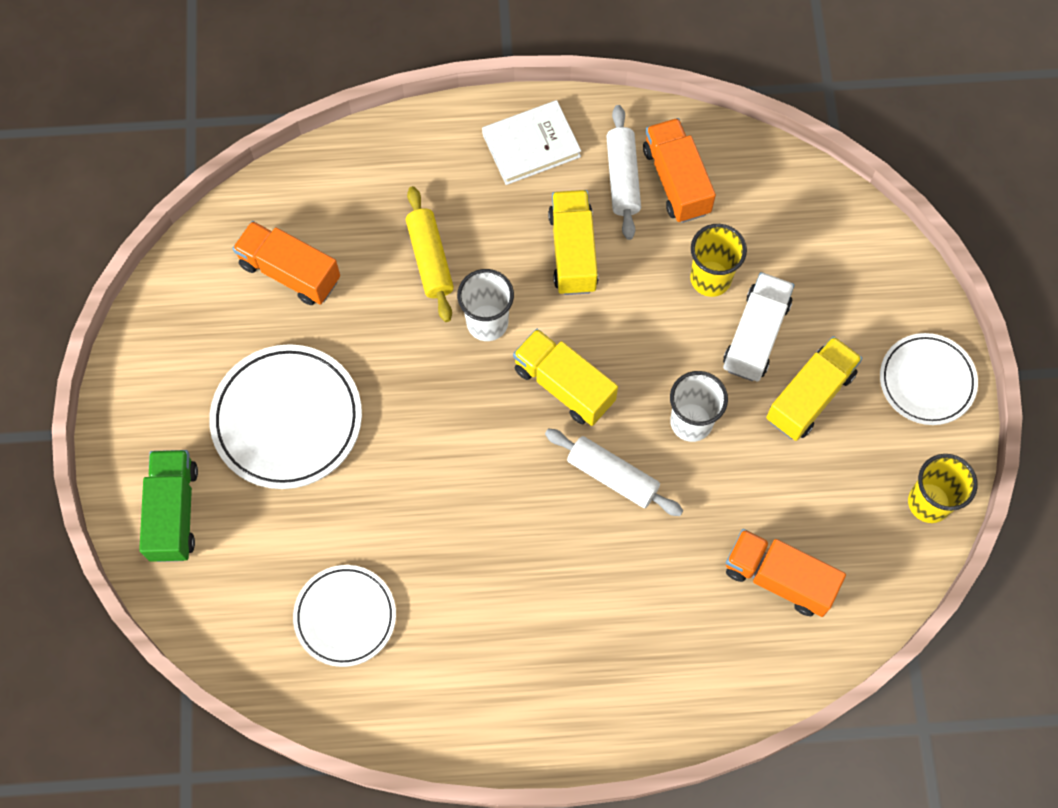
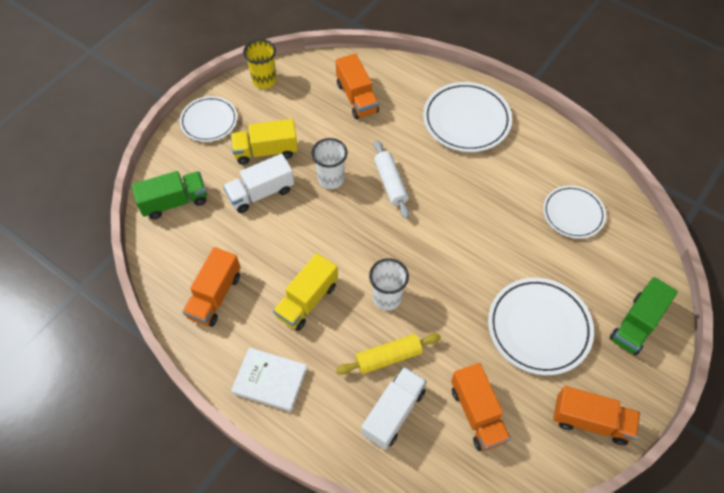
camera: 140 degrees left, 10 degrees down
(163, 354) = (591, 421): none -> orange truck
(378, 209) = (393, 413): none -> white truck
(430, 259) = (388, 357): yellow rolling pin -> yellow rolling pin turned 45 degrees clockwise
(564, 385) = (375, 238): yellow truck -> none
(597, 663) = (466, 120): none -> white plate
(623, 178) = (240, 320): white rolling pin -> none
(710, 279) = (252, 234): yellow cup -> none
(840, 245) = (175, 202): none -> green truck

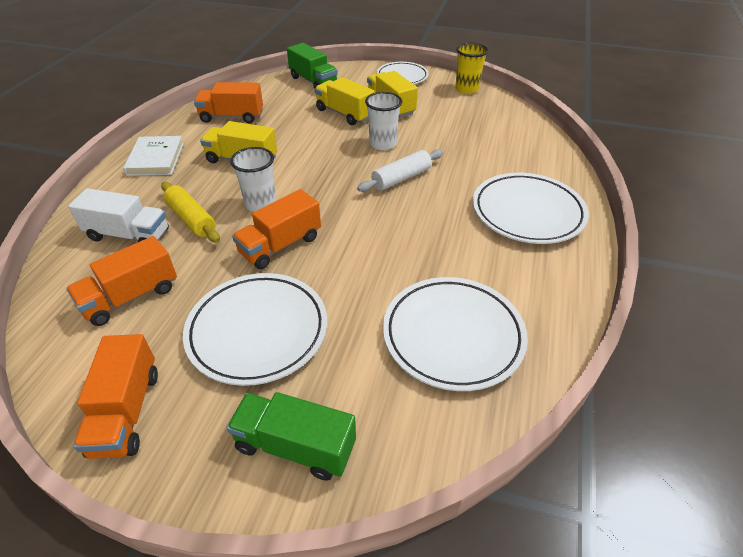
camera: 70 degrees right, 15 degrees down
(261, 193) = (344, 114): white truck -> yellow truck
(357, 98) = (492, 137): orange truck -> orange truck (280, 245)
(573, 214) = (453, 336): white plate -> white plate, size x1.54

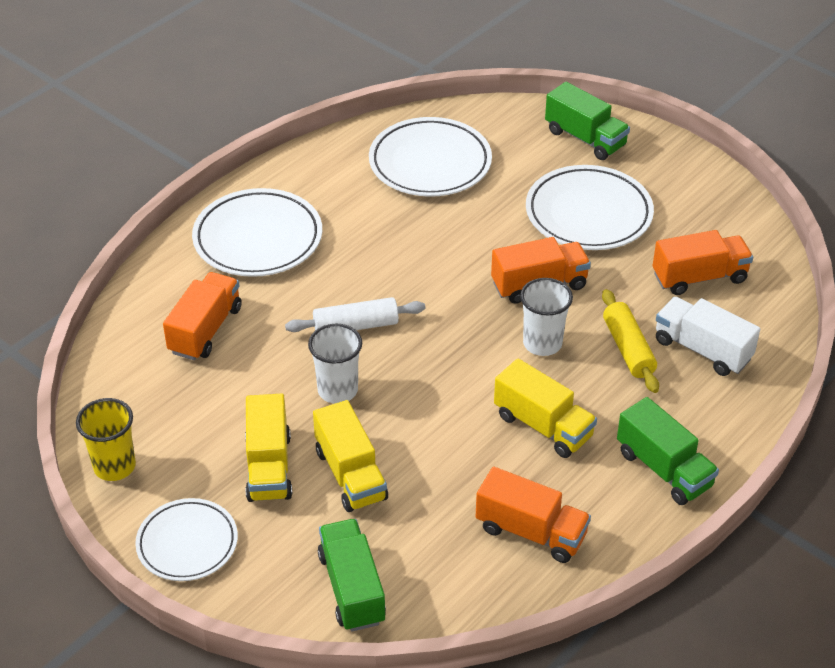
camera: 155 degrees left, 0 degrees up
(126, 412) = (702, 191): orange truck -> orange truck (205, 330)
(156, 159) = (664, 469): white book -> green truck

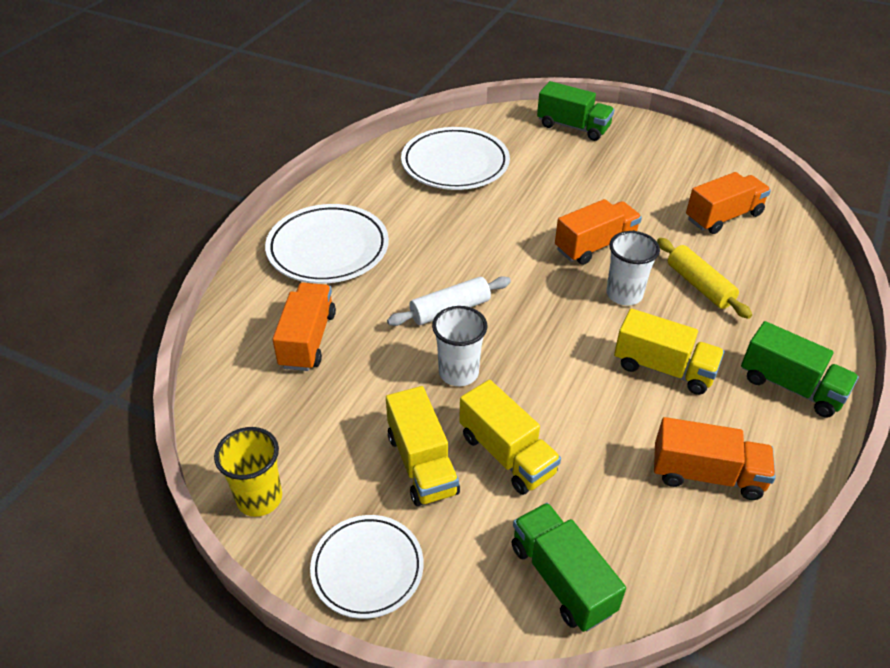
camera: 15 degrees left, 0 degrees up
(588, 214) = (606, 182): white plate -> none
(702, 350) = (760, 275): white truck -> none

